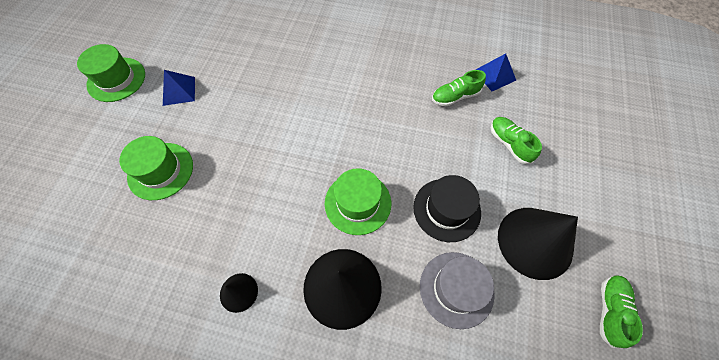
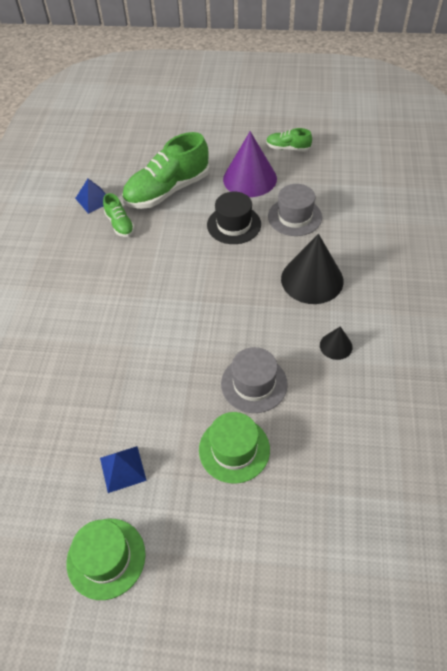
camera: 95 degrees left, 10 degrees down
(220, 197) = (254, 384): none -> grey hat
(358, 203) = (239, 279): green hat -> none
(509, 144) = (167, 191): green shoe -> green shoe, size x2.06
(535, 242) = (250, 178): black cone -> purple cone

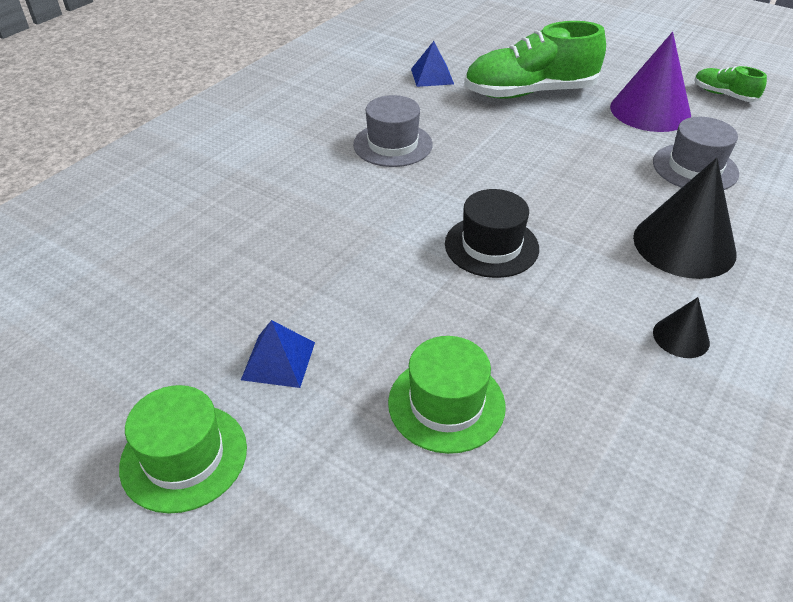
camera: 25 degrees right, 10 degrees down
(120, 224) = (448, 107): green shoe -> none
(234, 224) = (599, 150): black hat -> black hat (491, 246)
(254, 384) = (524, 335): grey hat -> grey hat (393, 144)

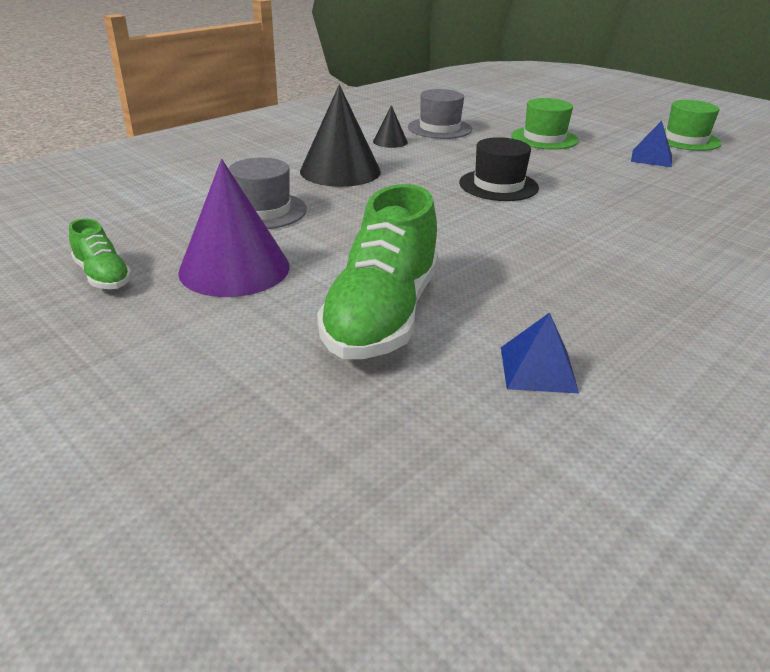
camera: 170 degrees left, 10 degrees down
(393, 144) = (595, 269): grey hat -> grey hat (439, 128)
(530, 93) = (382, 315): green shoe -> green shoe turned 105 degrees clockwise

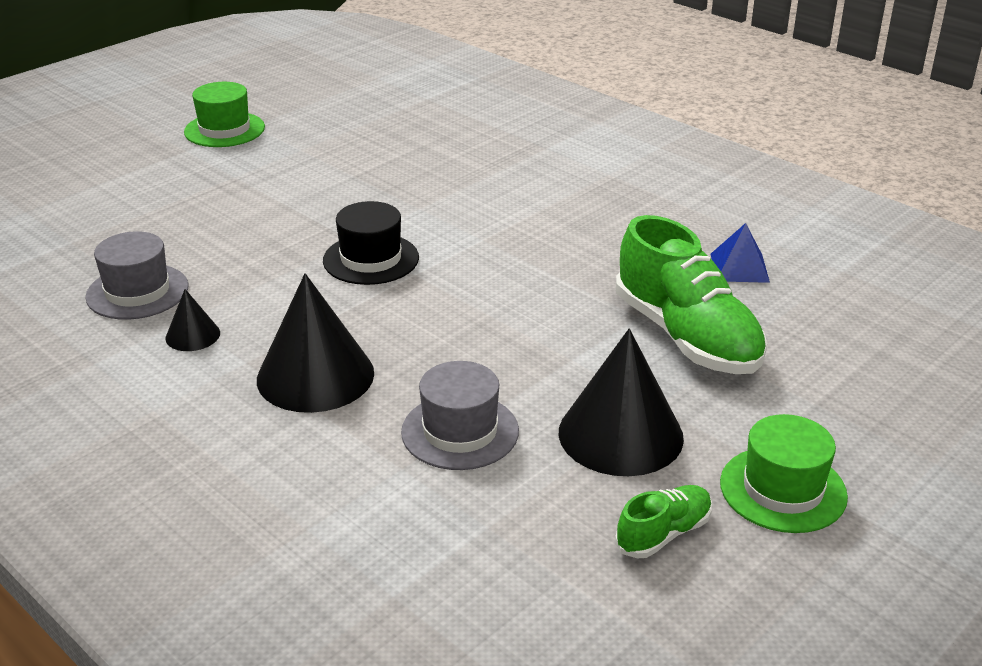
camera: 90 degrees left, 0 degrees up
(234, 268) = (620, 434): purple cone -> black cone
(382, 315) = (686, 336): green shoe -> green shoe turned 45 degrees clockwise
(544, 138) = (202, 215): green hat -> green hat (783, 489)
(651, 158) = (286, 158): blue pyramid -> none

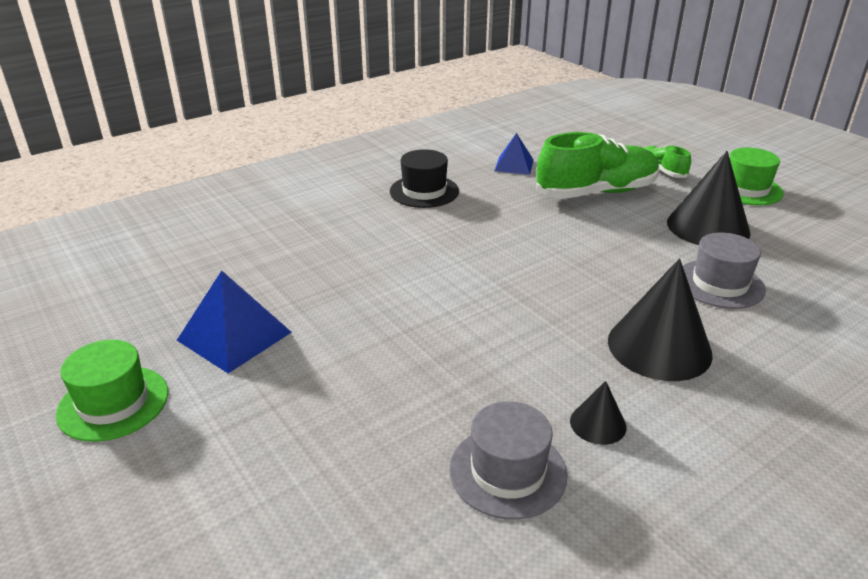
camera: 80 degrees left, 0 degrees up
(310, 155) = (234, 336): none -> blue pyramid
(371, 259) = (470, 308): black hat -> black hat (424, 191)
(663, 534) = (799, 226): green shoe -> green shoe (662, 171)

